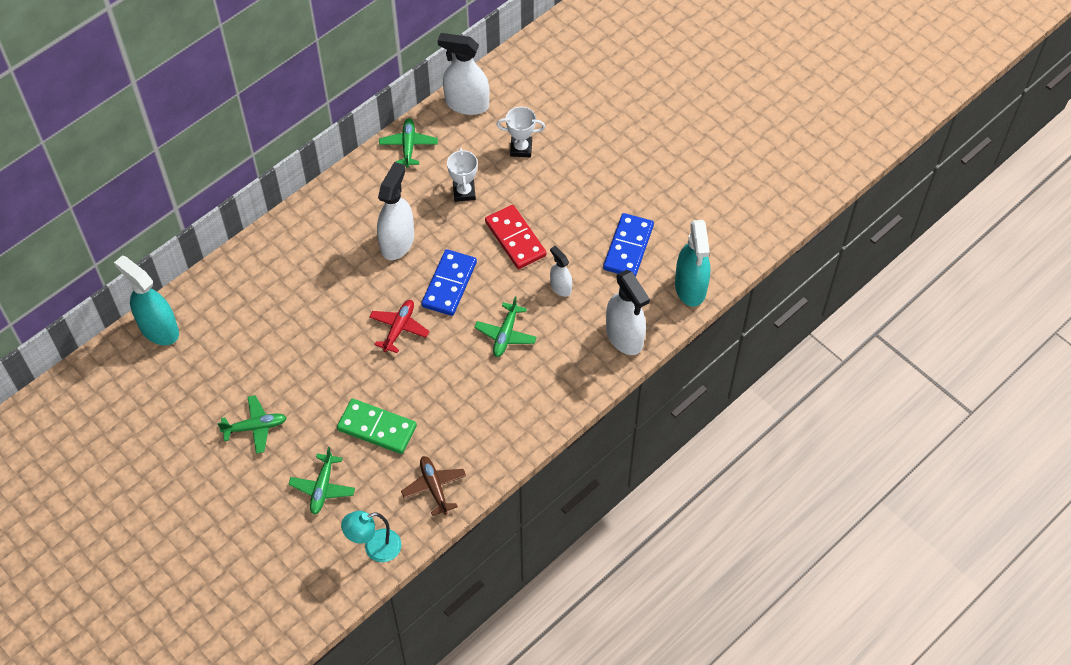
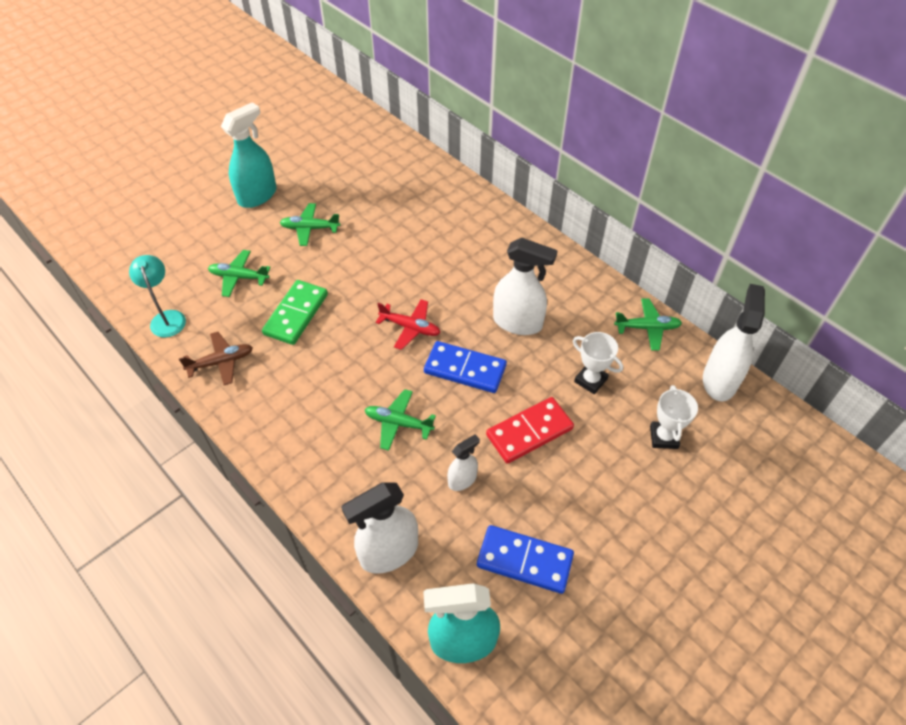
camera: 90 degrees right, 5 degrees down
(159, 329) = (416, 162): turquoise spray bottle -> turquoise spray bottle (257, 195)
(255, 427) = (310, 228): green plane -> green plane turned 105 degrees clockwise
(464, 192) = (590, 380): white trophy -> white trophy turned 45 degrees clockwise

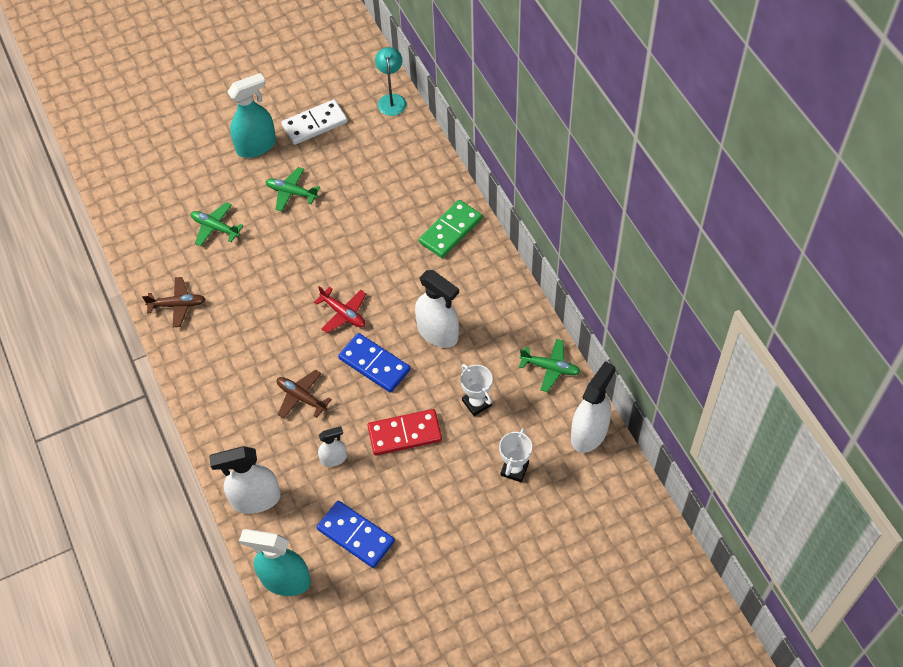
camera: 20 degrees right, 5 degrees up
(167, 318) = (145, 252): turquoise lamp -> turquoise lamp (392, 100)
(296, 314) = (252, 276): green domino -> green domino (450, 230)
(311, 166) = (315, 124): none -> white domino
(398, 423) = (301, 397): green plane -> brown plane

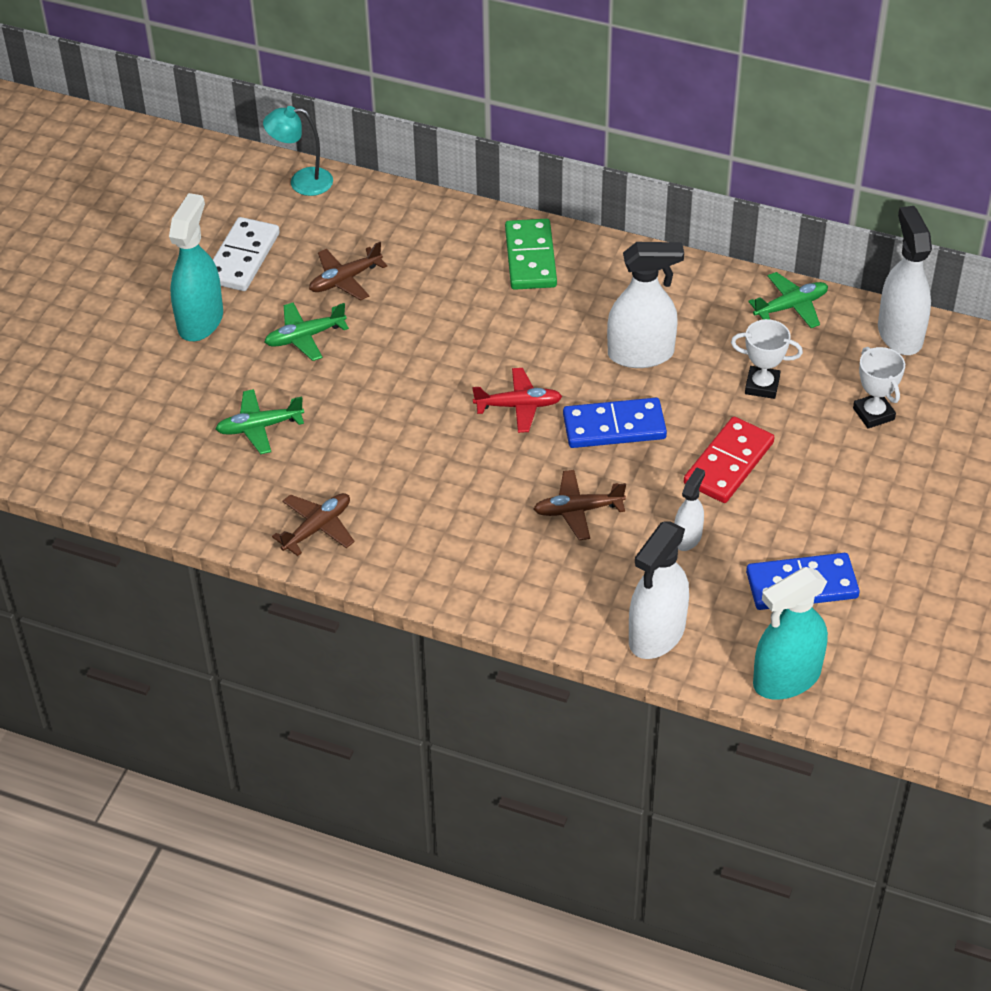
camera: 45 degrees left, 10 degrees down
(347, 174) = (345, 280): none -> brown plane
(392, 100) = (302, 182): turquoise lamp -> turquoise lamp turned 45 degrees counterclockwise

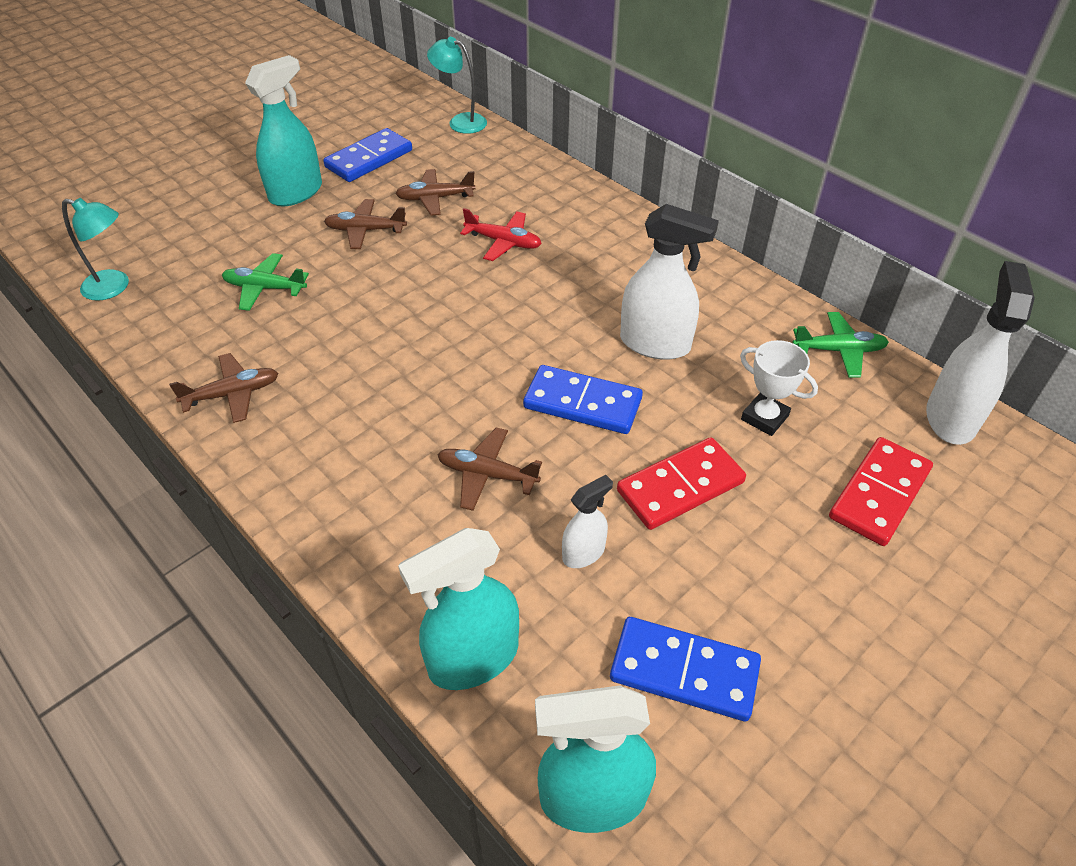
camera: 25 degrees right, 0 degrees up
(113, 478) = (114, 287): none -> turquoise lamp
(242, 258) = (369, 159): white domino -> blue domino
(305, 337) = (365, 230): green plane -> brown plane
(518, 406) = (503, 350): red plane -> red plane (503, 242)
(530, 258) = (606, 229): green domino -> none
(656, 634) = (473, 658): white spray bottle -> turquoise spray bottle
(873, 414) = (879, 494): white trophy -> red domino

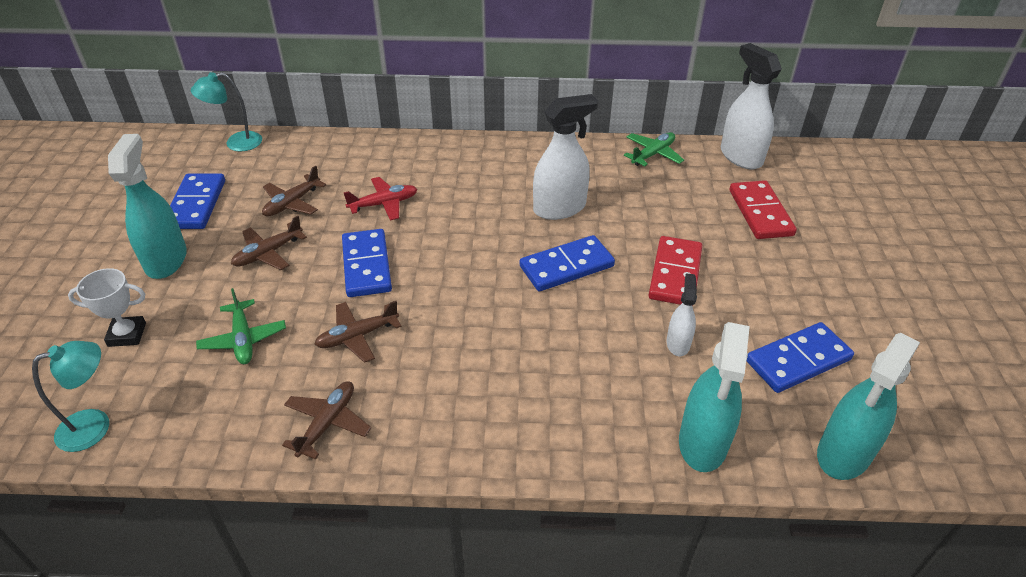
camera: 45 degrees left, 5 degrees down
(265, 288) = (243, 339): green plane -> green plane turned 75 degrees counterclockwise
(419, 288) = (366, 266): none -> blue domino
(487, 474) = (570, 343): brown plane -> brown plane (357, 336)
(764, 418) = (665, 211): white trophy -> white trophy (127, 334)

